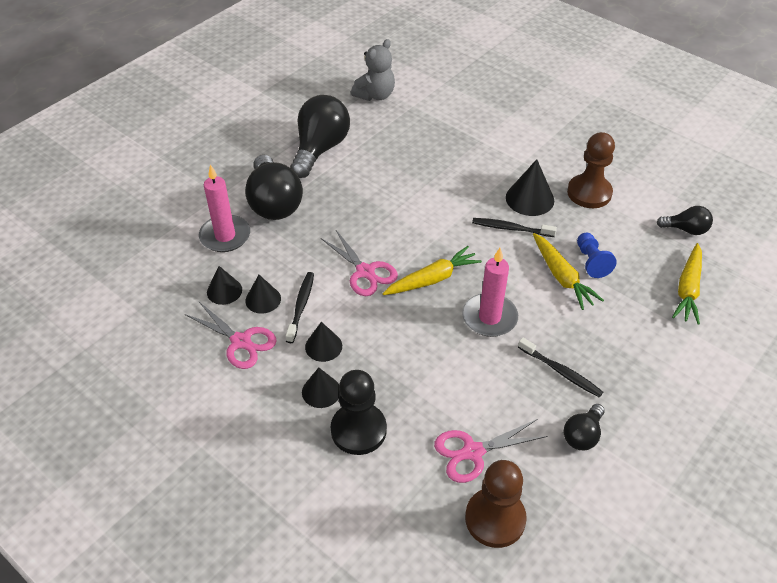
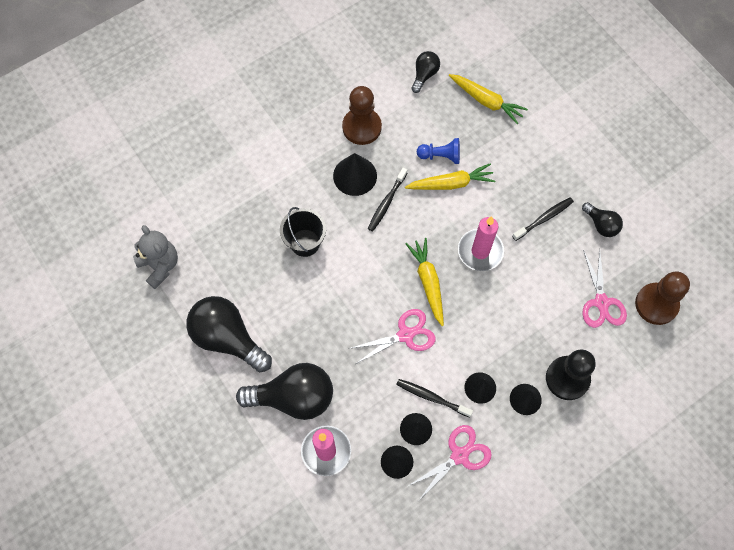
camera: 75 degrees left, 20 degrees up
(437, 178) = (305, 243): none -> black bucket

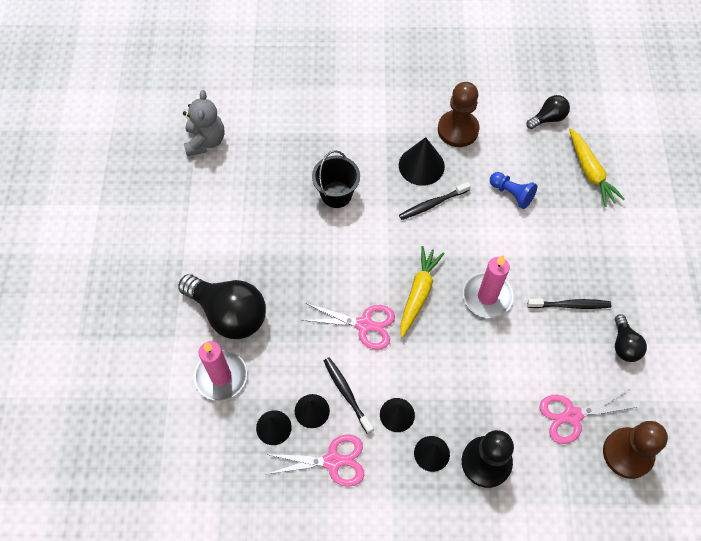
camera: 35 degrees right, 5 degrees down
(228, 338) = (213, 231): black light bulb -> none
(451, 183) = (504, 222): yellow carrot -> none
(601, 302) = (572, 415): pink scissors -> pink scissors turned 45 degrees clockwise

